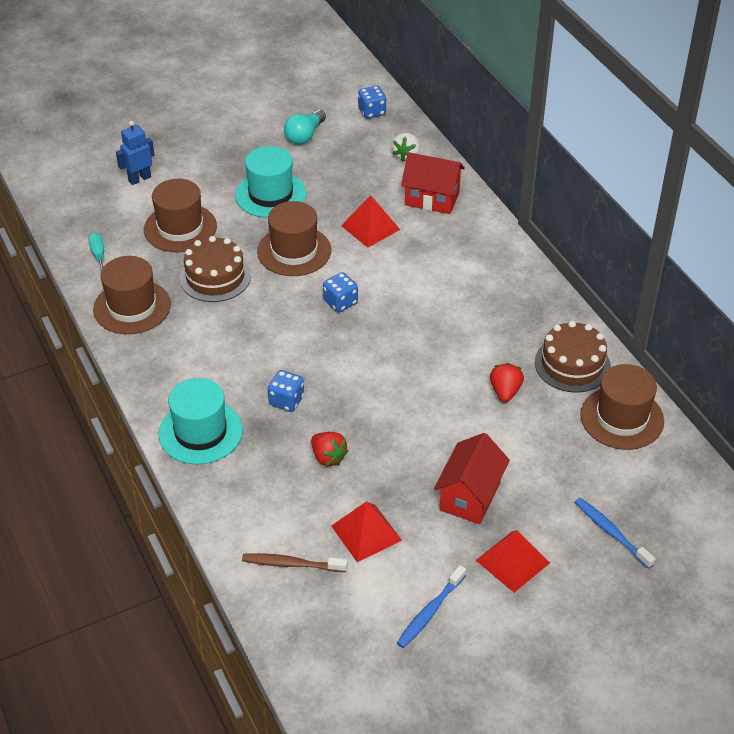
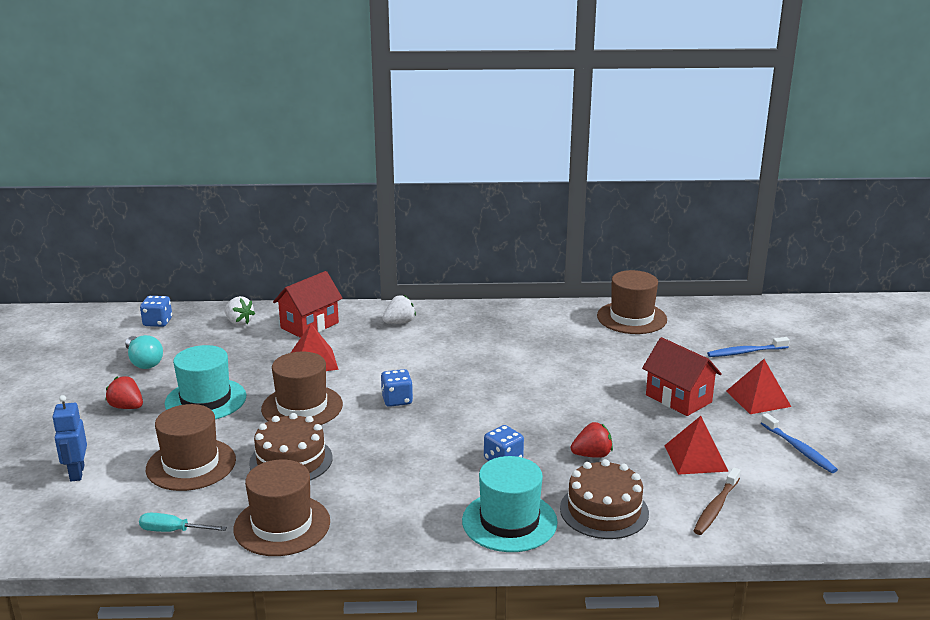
camera: 65 degrees left, 20 degrees down
(480, 252) = (399, 322): none -> white strawberry
(505, 391) = (571, 354): red strawberry -> red strawberry (127, 407)
(572, 364) = (561, 320): brown cake -> brown cake (604, 510)

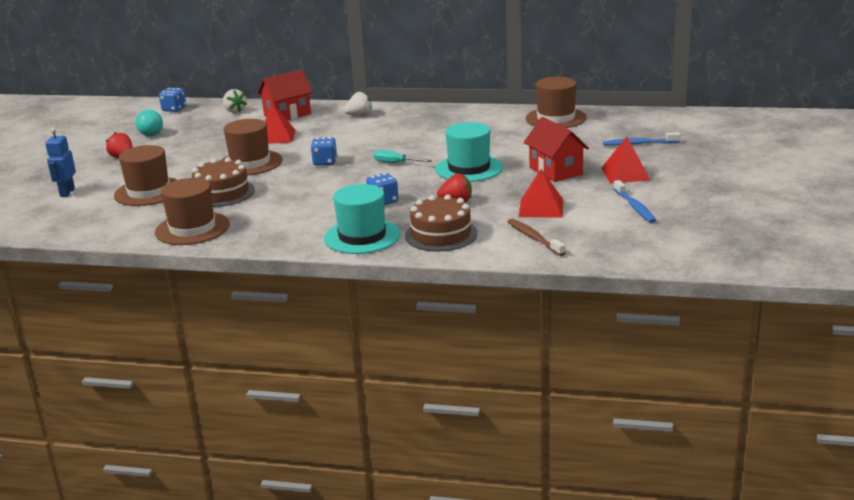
camera: 15 degrees right, 0 degrees up
(173, 531) = (114, 227): turquoise screwdriver -> turquoise screwdriver (395, 163)
(205, 400) = (181, 156): turquoise hat -> turquoise hat (469, 168)
(716, 507) = (534, 238): brown toothbrush -> brown toothbrush turned 105 degrees clockwise

